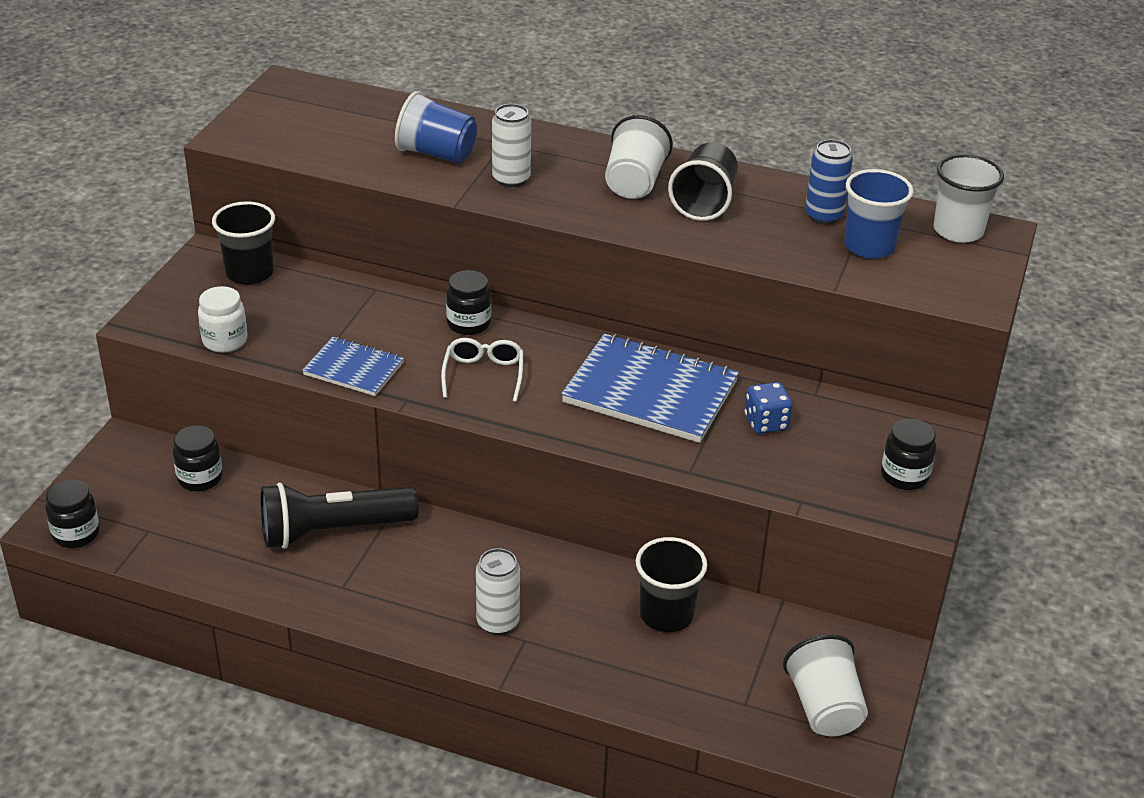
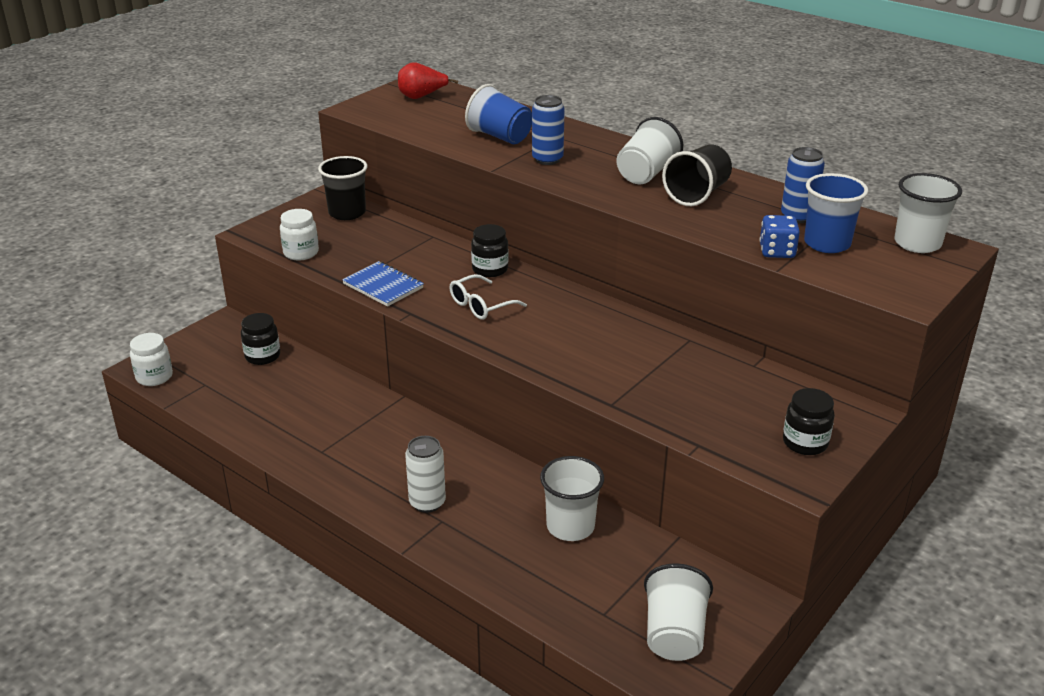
camera: 20 degrees right, 5 degrees down
(76, 534) = (154, 377): black jar -> white jar
(304, 106) = (421, 97): none -> red pear
(333, 531) = (337, 410): black flashlight -> none
(483, 374) = (481, 306): white glasses -> white glasses turned 150 degrees counterclockwise
(511, 179) = (547, 159): white can -> blue can
(650, 392) = (610, 340): blue notebook -> none
(666, 614) = (570, 526): black cup -> white cup
(766, 423) = (698, 379): blue dice -> blue dice (777, 252)

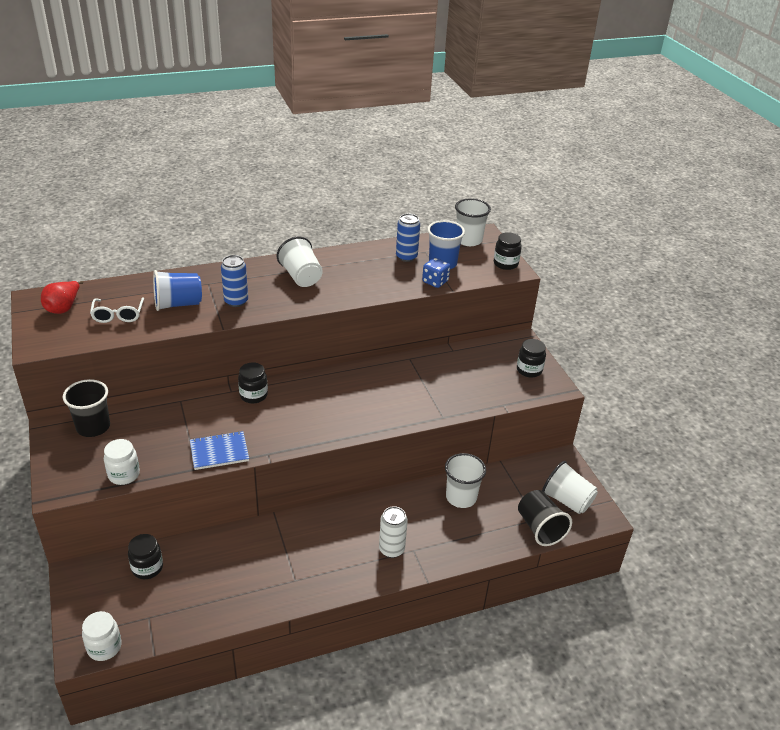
camera: 60 degrees left, 5 degrees up
(481, 306) = (292, 419): white glasses -> white glasses (118, 315)
(697, 194) = (346, 273): black cup -> black cup (540, 528)
(911, 287) = (505, 264): none -> black jar

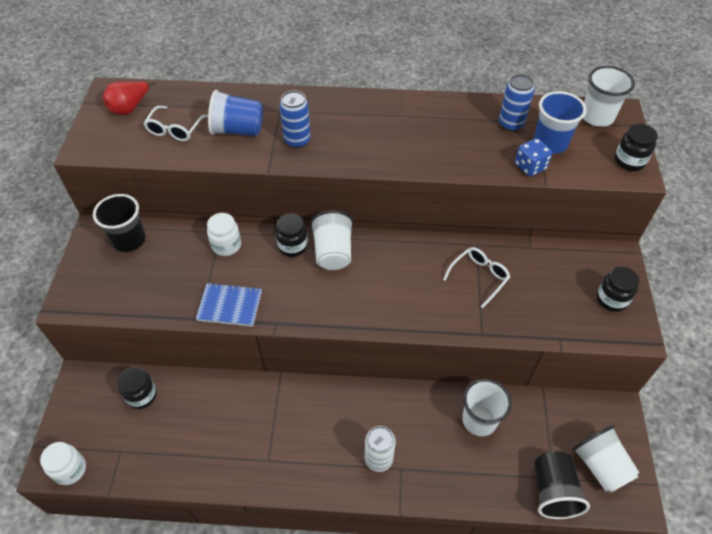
camera: 25 degrees right, 15 degrees up
(124, 474) = (131, 304): white jar -> white jar (226, 245)
(301, 277) = (380, 125): white cup -> white cup (333, 252)
(422, 380) = (479, 277): none -> white glasses

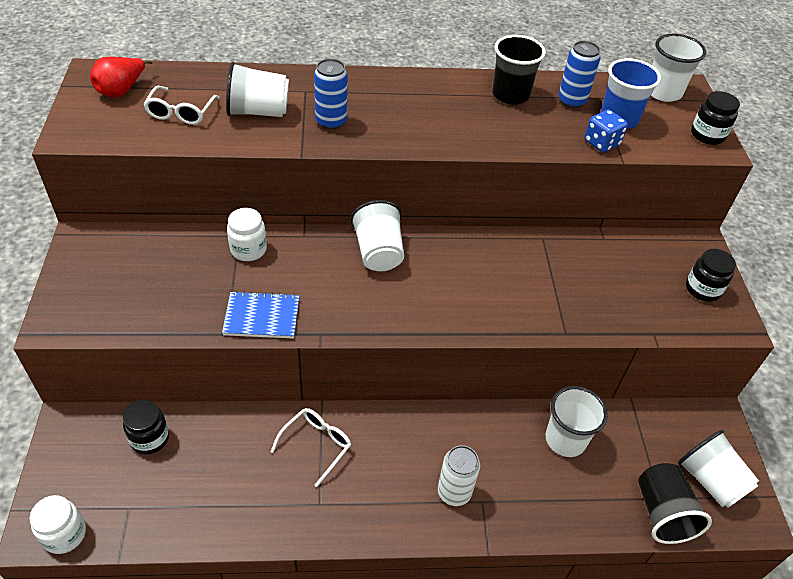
camera: 10 degrees left, 5 degrees down
(129, 240) = (126, 248): black cup -> black cup (510, 95)
(238, 130) = (258, 112): blue cup -> white cup
(293, 246) = (329, 247): black jar -> none
(479, 277) = (552, 272): white glasses -> white glasses (316, 445)

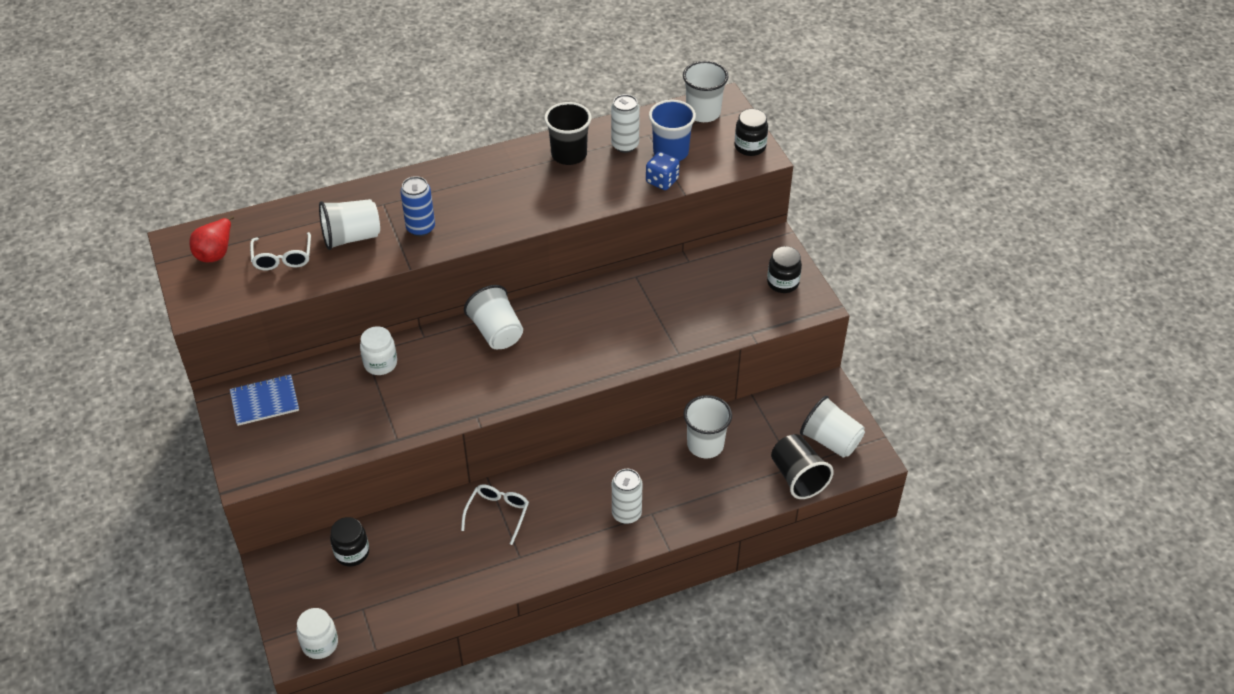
camera: 15 degrees left, 0 degrees up
(262, 316) = (420, 417): blue notebook -> blue notebook (265, 401)
(572, 101) = (625, 145): blue can -> white can

